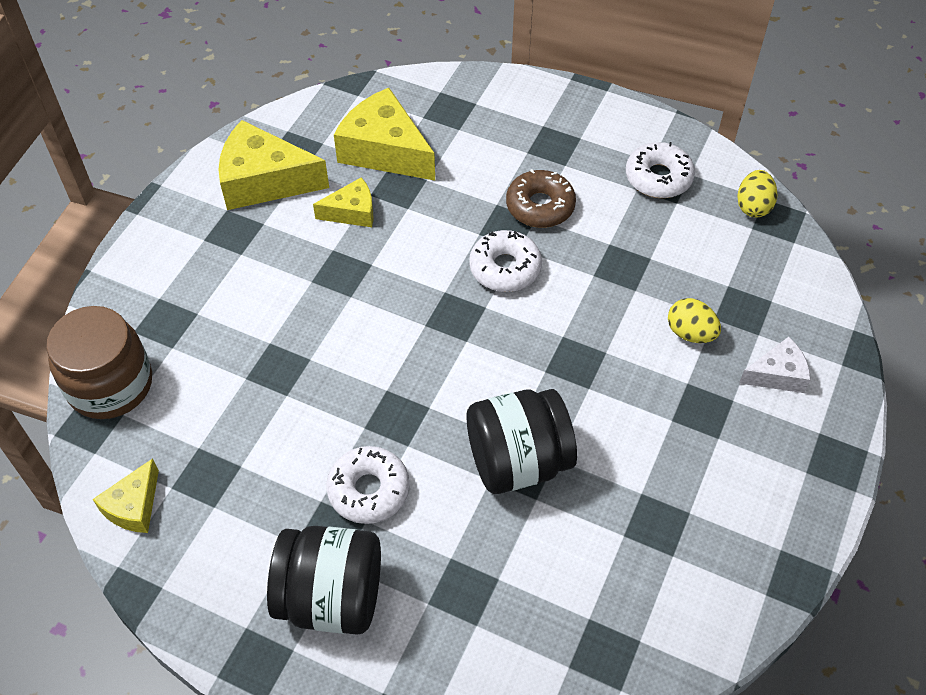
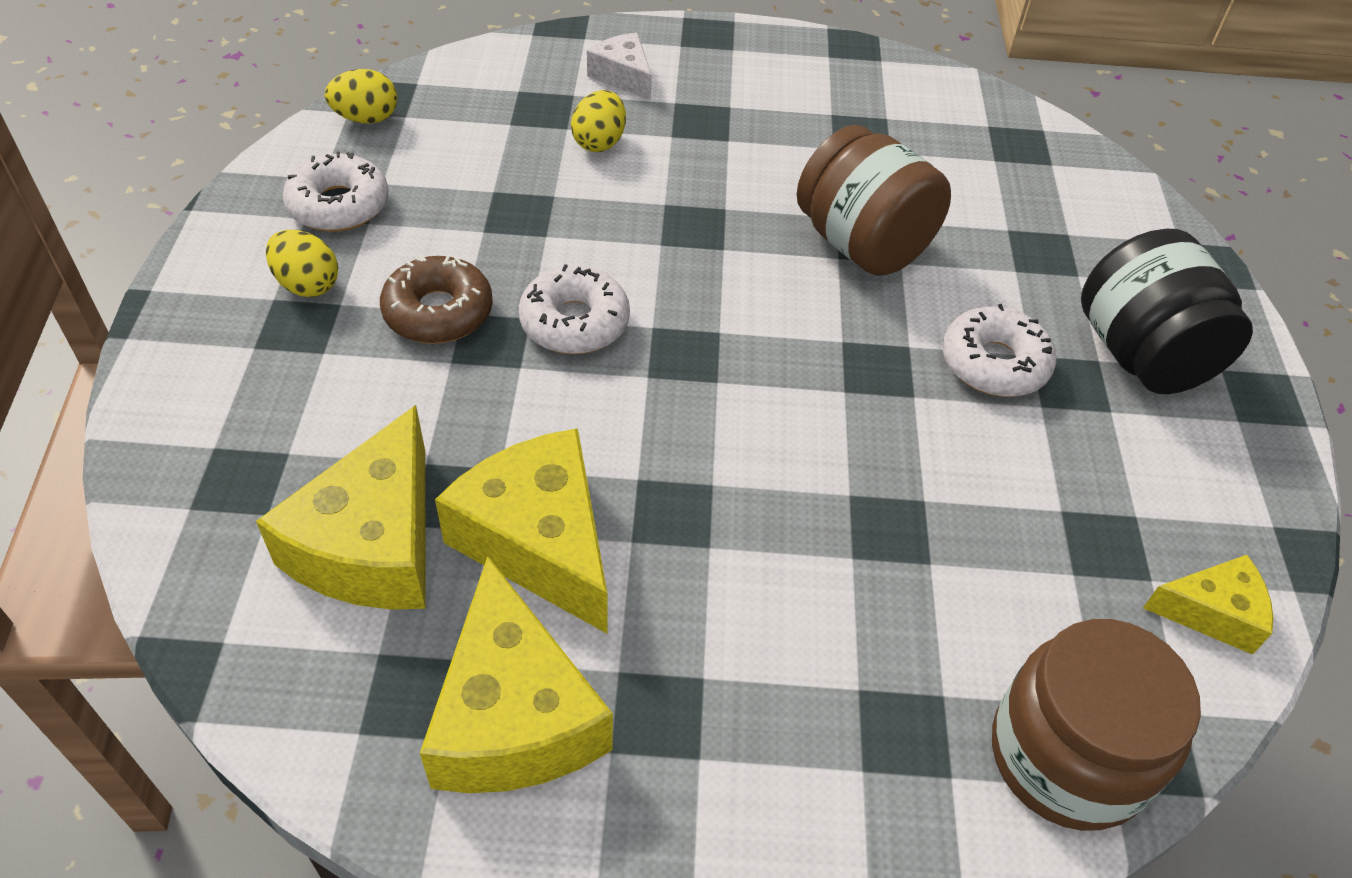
camera: 115 degrees left, 5 degrees down
(352, 212) = (539, 542): yellow cheese -> yellow cheese, size x1.81
(517, 461) = (862, 244): black jar -> brown jar
(587, 153) = (307, 285): none -> yellow egg

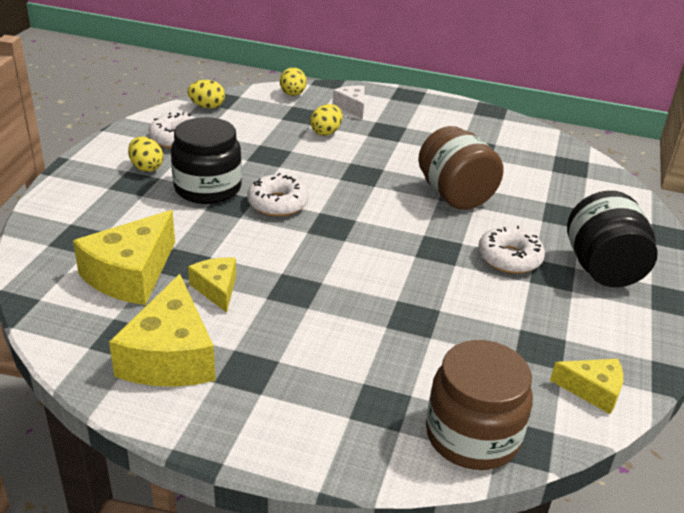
camera: 15 degrees right, 15 degrees down
(438, 312) = (208, 188): brown donut -> black jar
(510, 64) = (292, 94): none -> yellow egg
(539, 542) = (216, 289): yellow cheese -> yellow cheese, size x0.55

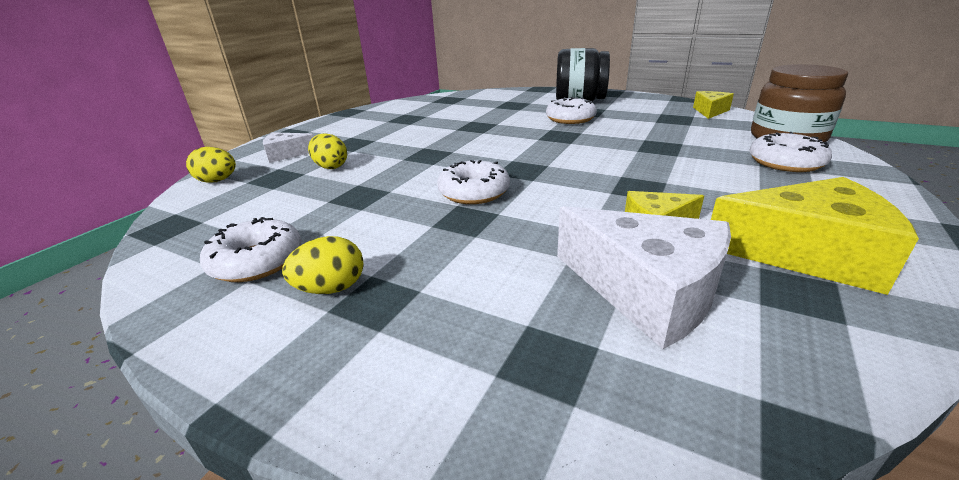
camera: 75 degrees left, 5 degrees down
(131, 274) = (646, 291): yellow cheese -> white cheese
(207, 106) = (177, 237): yellow egg -> none
(208, 188) = (423, 234): black jar -> none
(373, 405) = (785, 162): none -> white donut
(455, 195) = (479, 127): brown jar -> none

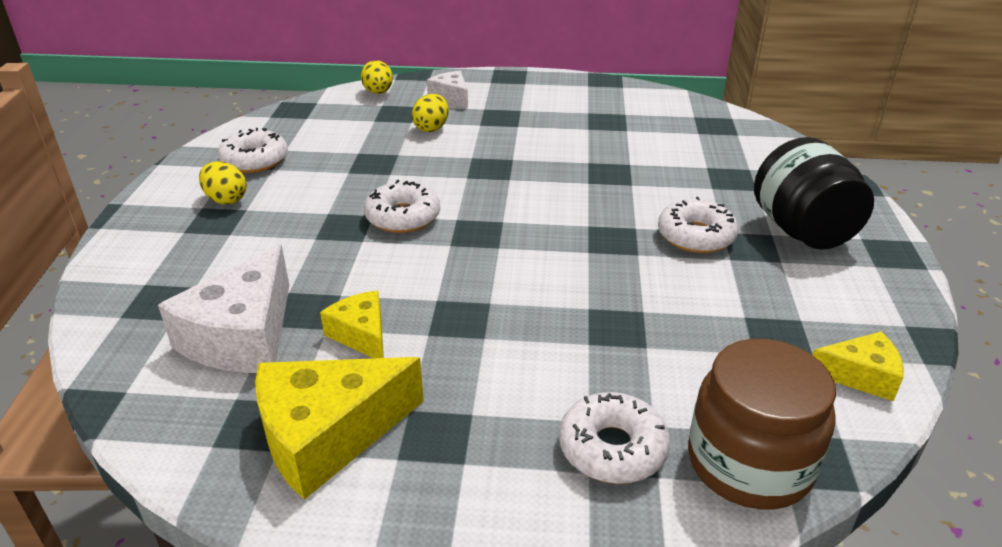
camera: 65 degrees right, 5 degrees up
(806, 253) = (328, 435): yellow cheese -> yellow cheese turned 75 degrees clockwise

